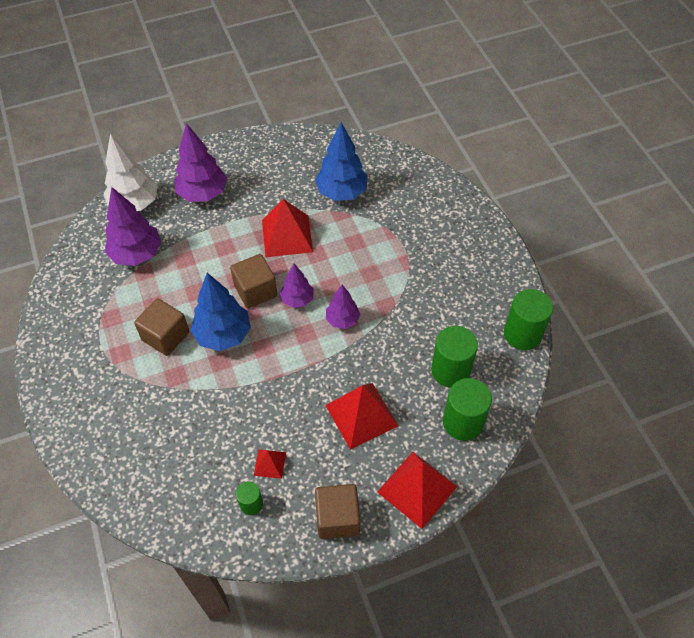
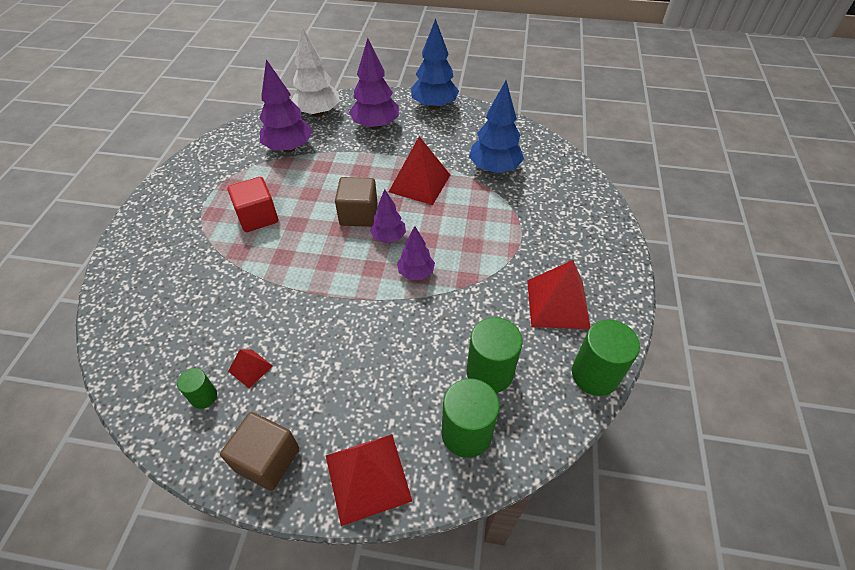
camera: 30 degrees right, 5 degrees down
(165, 336) = (257, 217): brown cube -> red cube
(223, 335) = (303, 237): blue tree -> blue tree (434, 106)
(361, 415) = (368, 369): red pyramid -> red pyramid (558, 304)

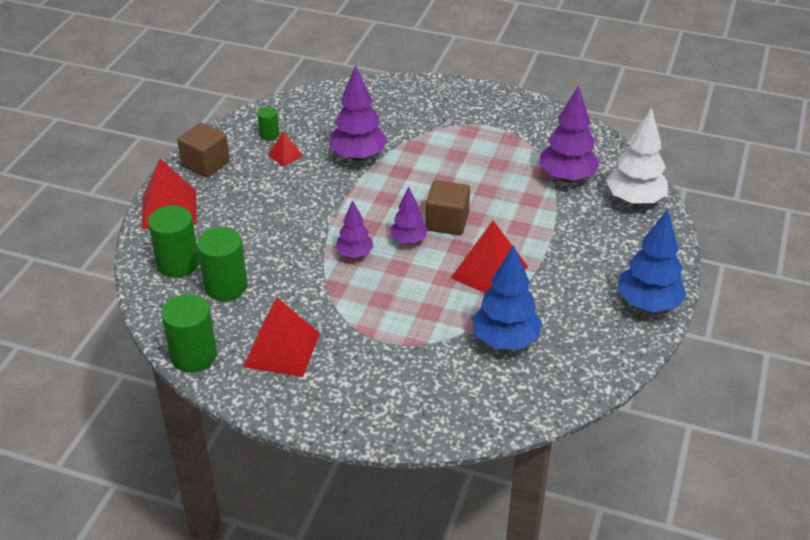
camera: 100 degrees right, 10 degrees down
(257, 217) = (458, 157): red cube -> none
(375, 126) = (605, 246): purple tree -> purple tree (358, 156)

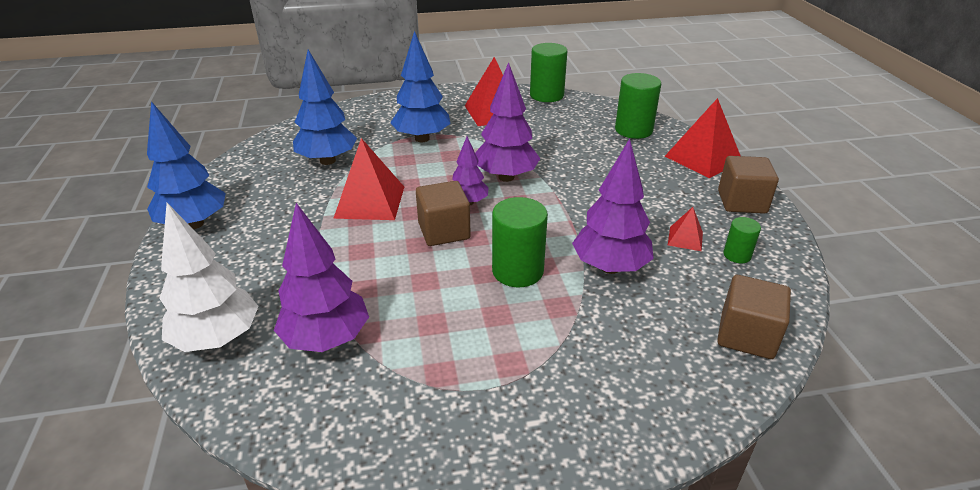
camera: 150 degrees right, 5 degrees down
(226, 286) = (579, 129): green cylinder -> green cylinder (517, 271)
(330, 100) = (746, 335): none -> brown cube
(354, 254) = (506, 177): purple tree -> purple tree, size x1.68
(391, 336) = (422, 138): none -> blue tree

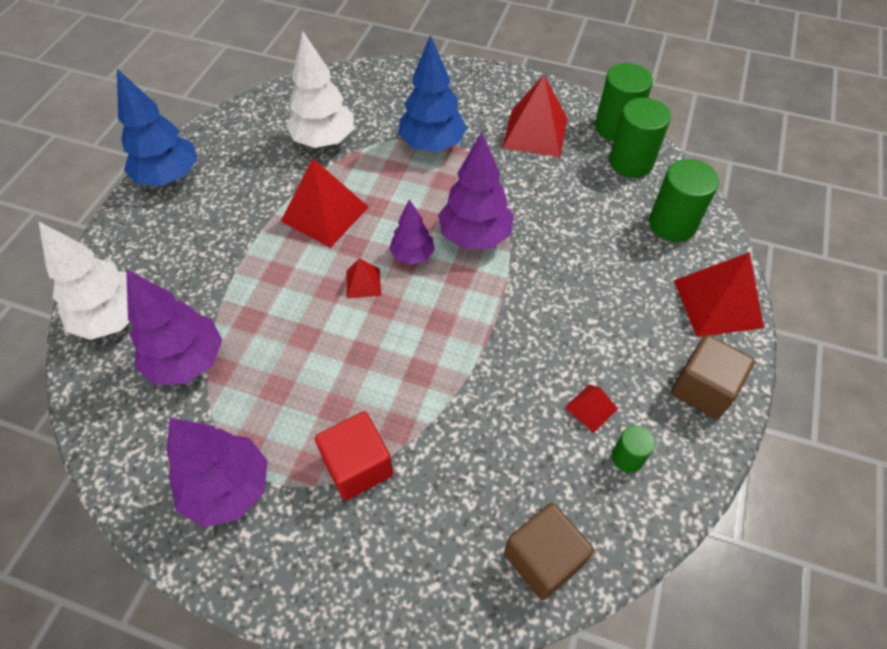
camera: 30 degrees right, 20 degrees up
(328, 161) = (324, 141): blue tree -> white tree
(444, 231) = (363, 283): brown cube -> red pyramid
(517, 271) = (392, 366): green cylinder -> green cylinder (631, 162)
(552, 344) = (358, 466): none -> red cube
(610, 267) = (482, 406): purple tree -> purple tree (228, 489)

